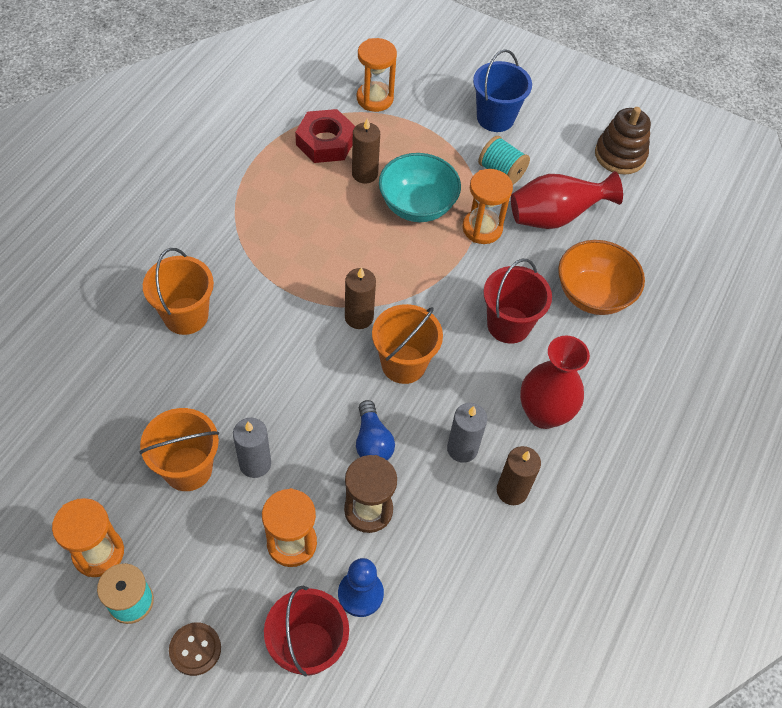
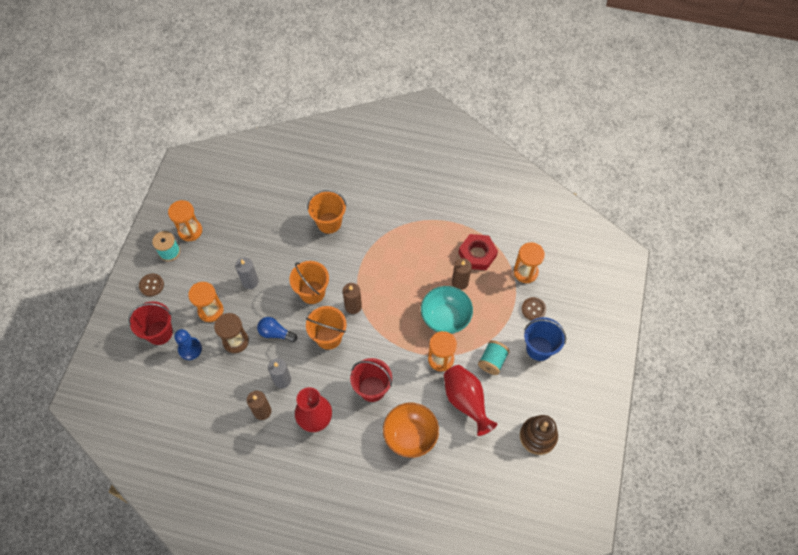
camera: 80 degrees right, 5 degrees up
(188, 468) = (241, 253): orange bucket -> orange bucket (312, 292)
(372, 442) = (275, 333): blue light bulb -> blue light bulb turned 45 degrees clockwise
(435, 107) = (533, 309): none -> brown button

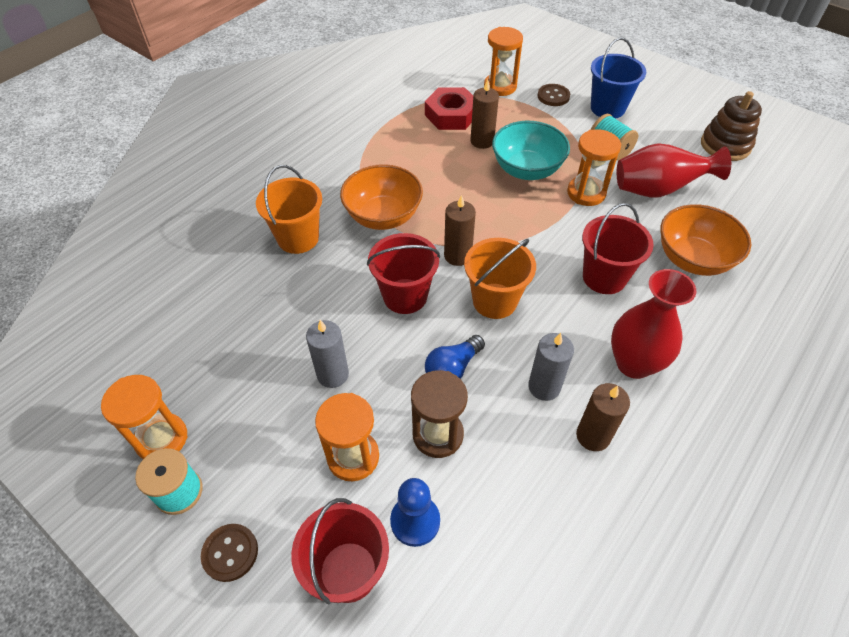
camera: 65 degrees left, 10 degrees down
(312, 292) = (405, 296): orange bucket -> red bucket
(365, 256) = (383, 216): none -> orange bowl

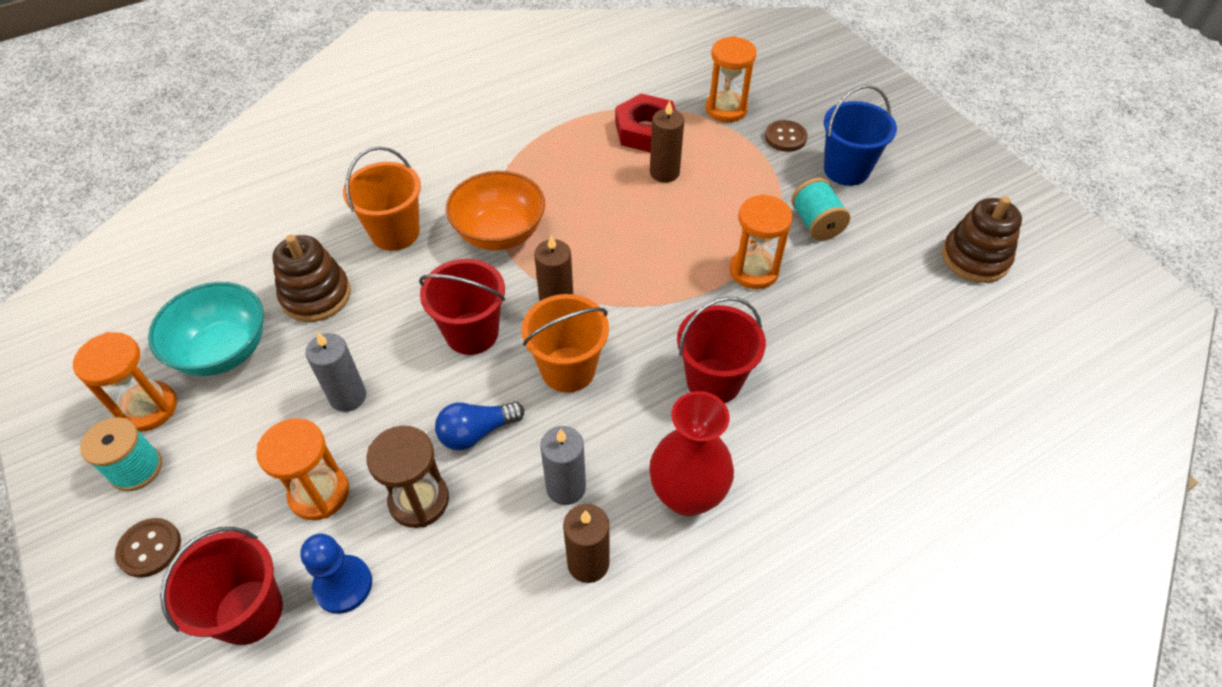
camera: 20 degrees right, 0 degrees up
(259, 304) = (316, 295): none -> brown stacking toy
(526, 170) = (697, 222): turquoise bowl -> turquoise bowl (223, 351)
(658, 190) = (848, 292): red vase -> none
(693, 259) = (839, 392): orange bowl -> none

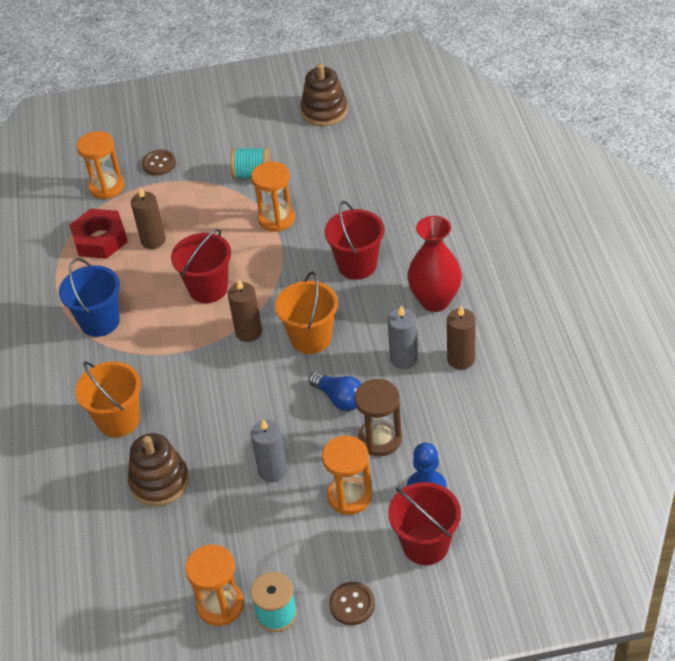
camera: 65 degrees left, 5 degrees down
(223, 351) = (186, 550): turquoise bowl -> none
(472, 333) = (250, 387): red bucket -> red bucket (208, 288)
(476, 432) = (339, 398): blue light bulb -> blue light bulb turned 45 degrees counterclockwise
(500, 233) = (159, 352): orange bowl -> none
(846, 170) = (211, 143): blue bucket -> blue bucket (100, 321)

